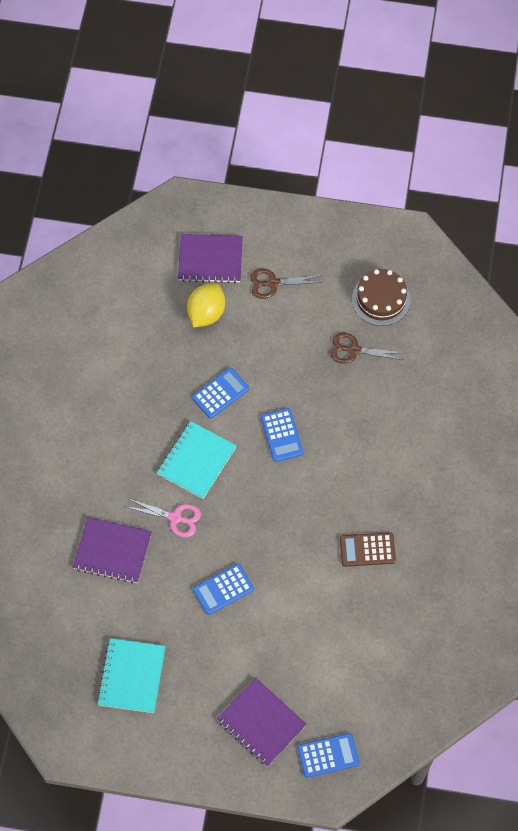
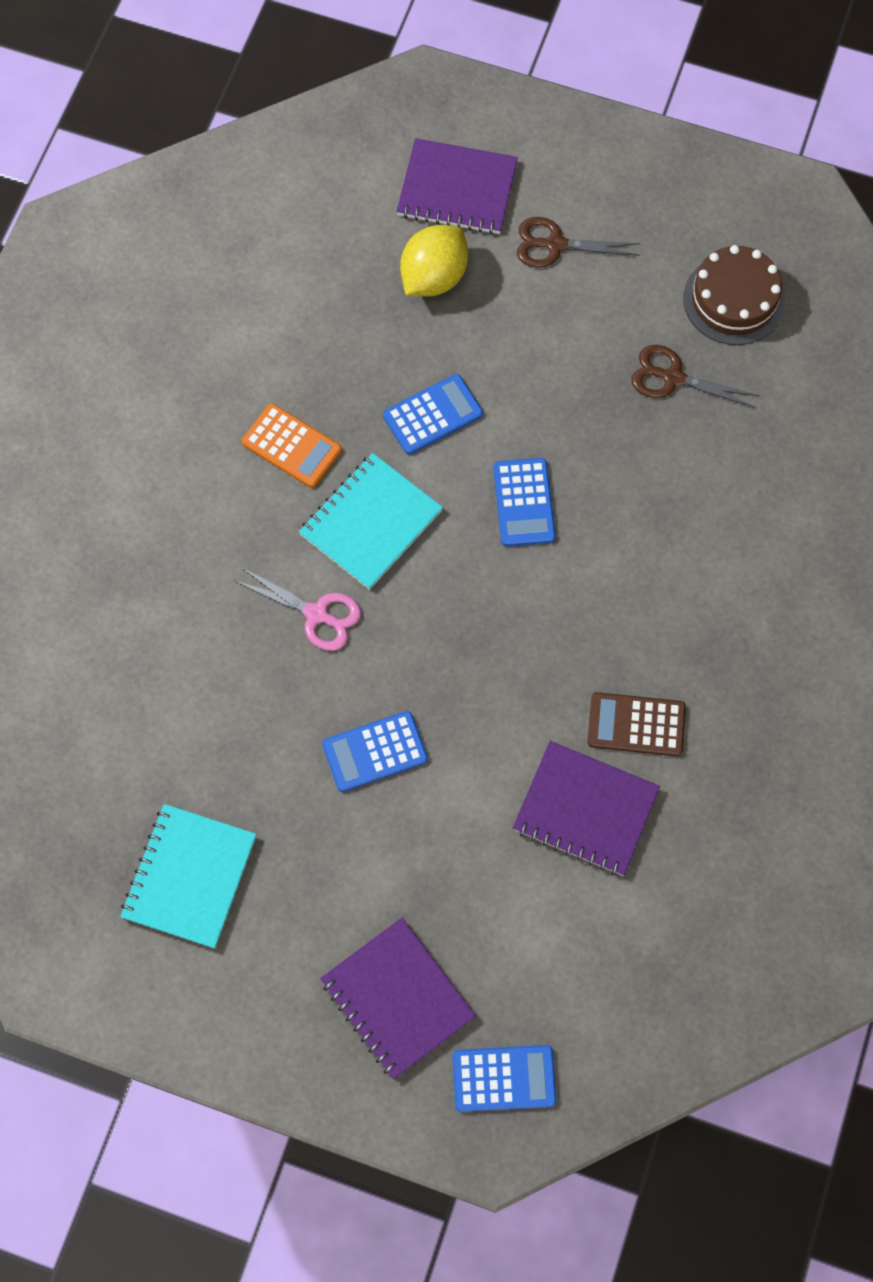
camera: 10 degrees right, 5 degrees up
(112, 551) = (199, 654): purple notebook -> purple notebook (585, 810)
(142, 424) = (291, 446): none -> orange calculator

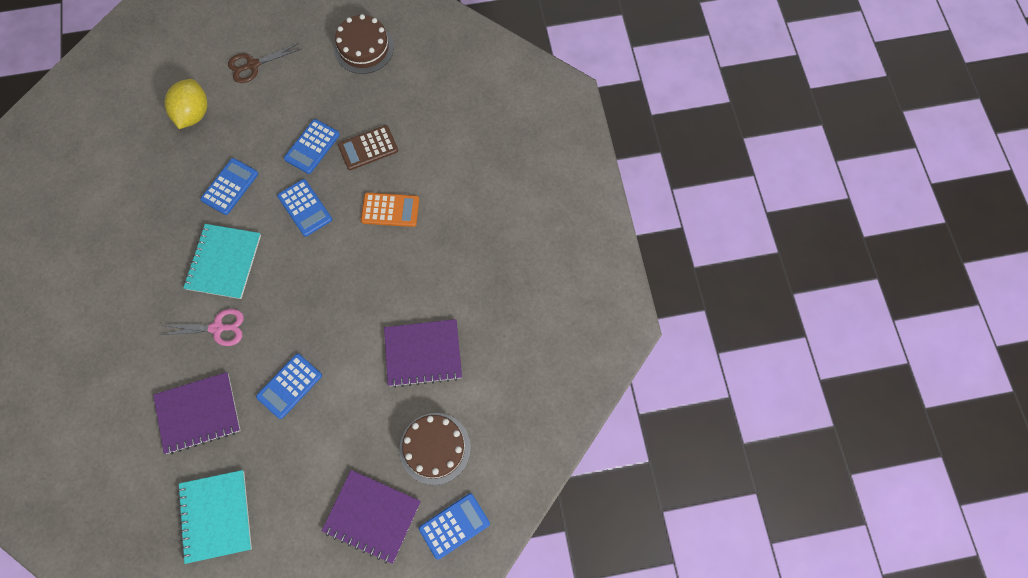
camera: 30 degrees left, 0 degrees up
(291, 446) = (157, 244): orange calculator -> orange calculator (390, 210)
(457, 189) = (183, 62): purple notebook -> purple notebook (198, 413)
(532, 954) = (435, 448): none -> brown cake
(580, 415) = (312, 147): none -> blue calculator
(636, 724) = (427, 293): brown calculator -> brown calculator (368, 148)
(672, 377) = (352, 103): brown scissors -> none

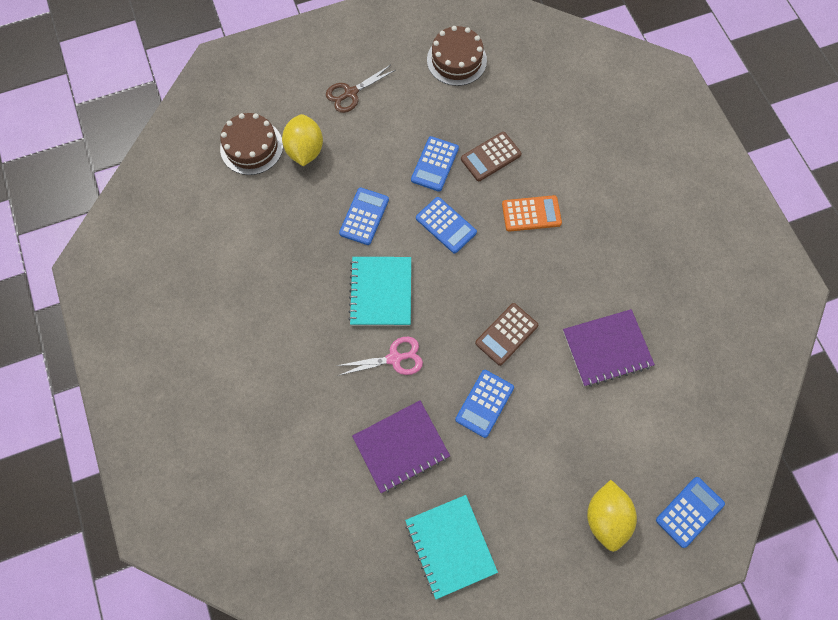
camera: 10 degrees left, 0 degrees up
(330, 323) = (506, 334): none -> brown calculator
(372, 516) = (606, 517): purple notebook -> yellow lemon
(435, 448) = (647, 439): brown cake -> brown cake (251, 147)

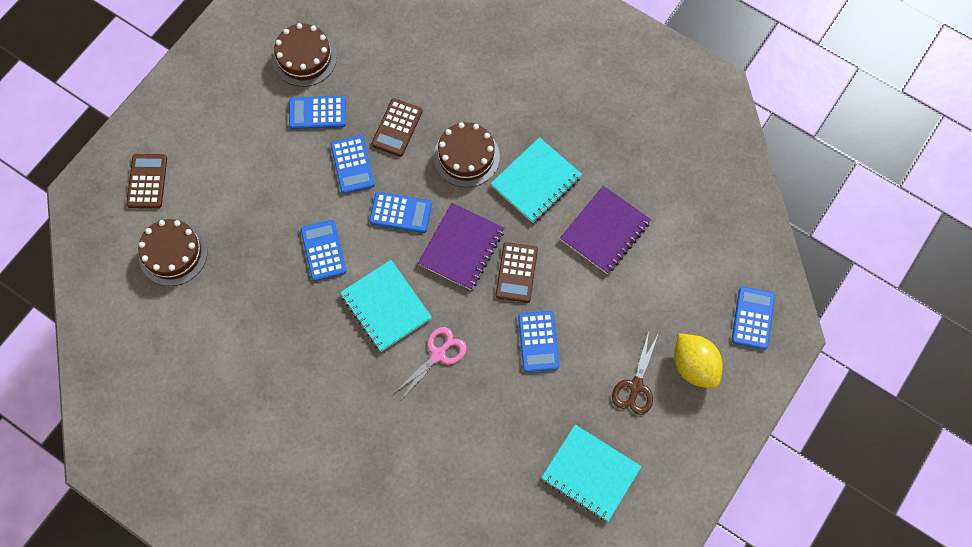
camera: 35 degrees left, 0 degrees up
(272, 82) = (147, 181): none -> brown calculator
(305, 150) = (226, 225): yellow lemon -> none
(351, 93) = (229, 147): brown scissors -> brown scissors (635, 386)
(401, 447) = (495, 423): purple notebook -> purple notebook (461, 247)
(436, 107) = (317, 113): none -> blue calculator
(531, 214) = (466, 156): orange calculator -> brown cake
(576, 270) = (536, 181): none -> turquoise notebook

